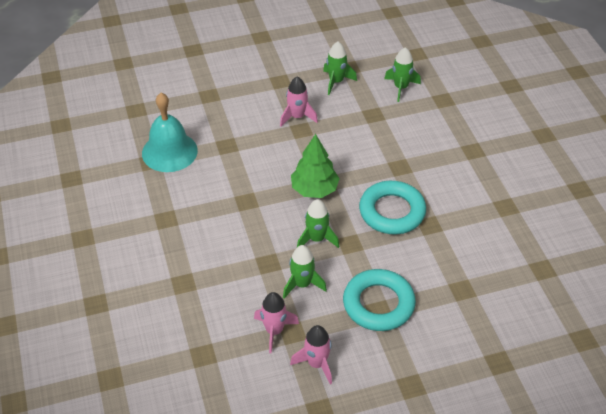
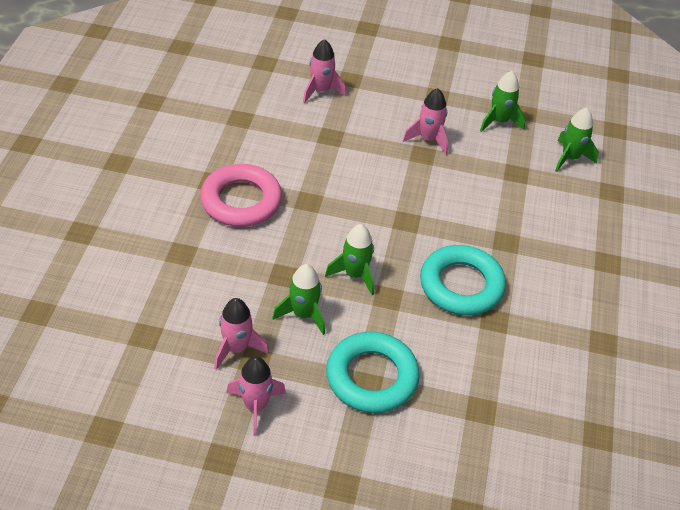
camera: 25 degrees right, 0 degrees up
(169, 152) = (267, 117): turquoise bell -> none
(194, 114) = (321, 91): none -> pink rocket
(198, 224) = (241, 201): none -> pink ring
(314, 189) = (391, 222): green tree -> none

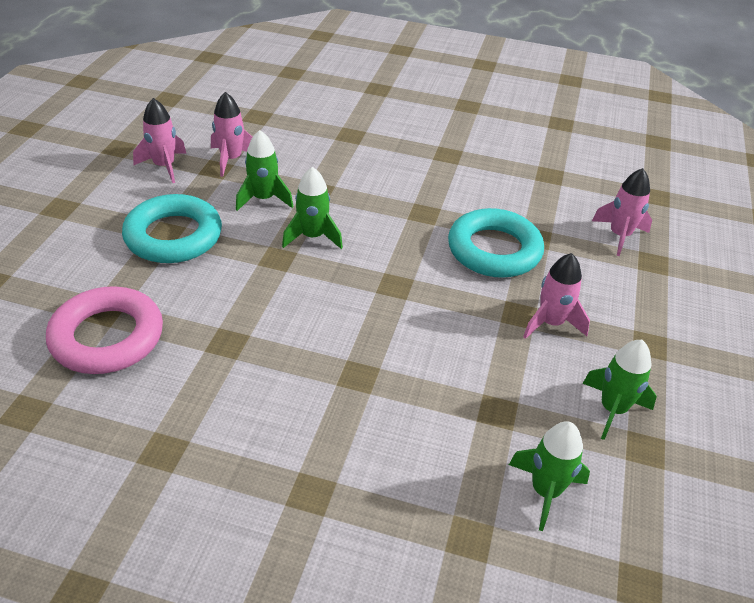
camera: 95 degrees right, 5 degrees down
(241, 201) = (421, 170): pink ring -> pink ring (107, 337)
(461, 285) = (286, 320): turquoise ring -> turquoise ring (494, 250)

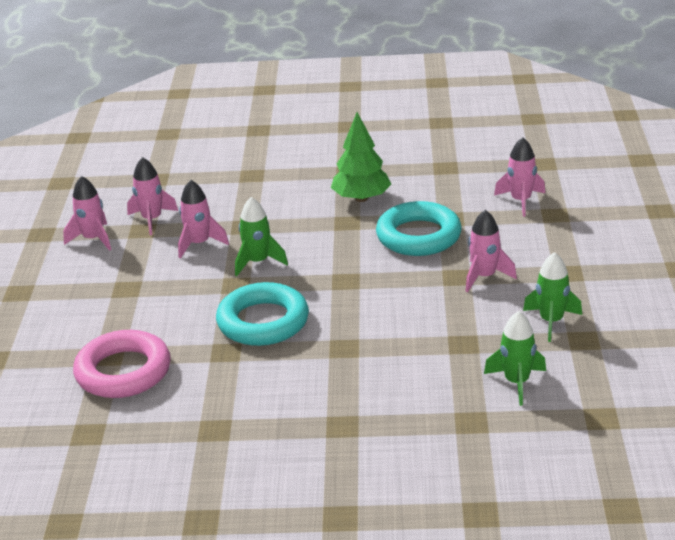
camera: 10 degrees left, 10 degrees down
(173, 236) = (135, 290): turquoise ring -> turquoise ring (263, 322)
(264, 199) = (199, 244): green rocket -> pink rocket
(450, 189) = (361, 198): none -> green tree

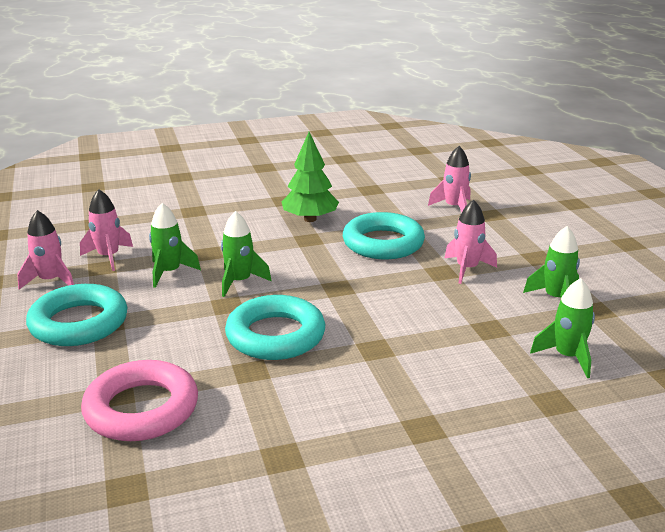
camera: 20 degrees left, 5 degrees down
(102, 285) = (79, 323): none -> turquoise ring
(199, 244) = (169, 272): pink rocket -> green rocket

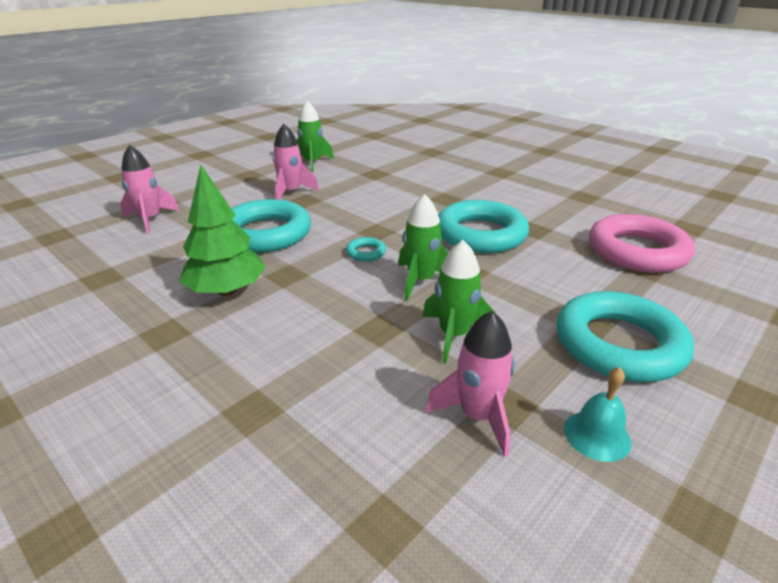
camera: 120 degrees left, 5 degrees up
(50, 281) = (597, 435): pink rocket -> turquoise bell
(306, 273) = (366, 253): none -> turquoise ring
(567, 357) = (383, 153): green rocket -> none

